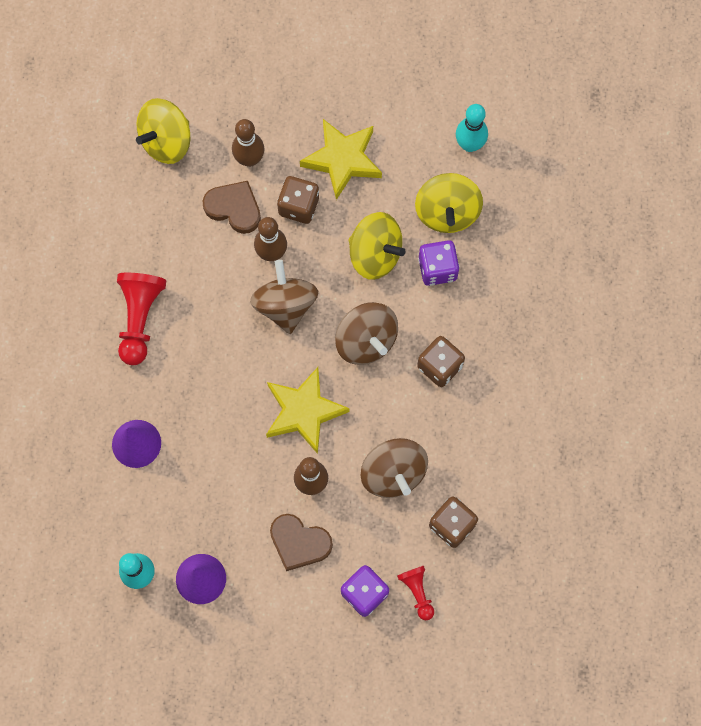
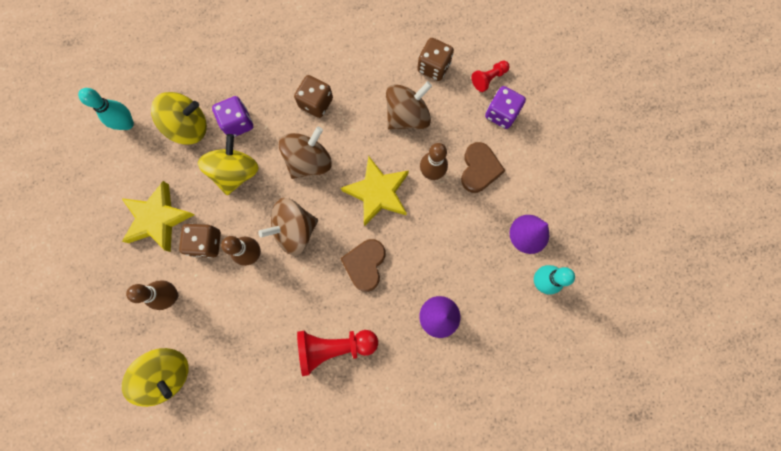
camera: 105 degrees left, 5 degrees up
(234, 208) = (218, 296): brown heart -> brown heart (365, 264)

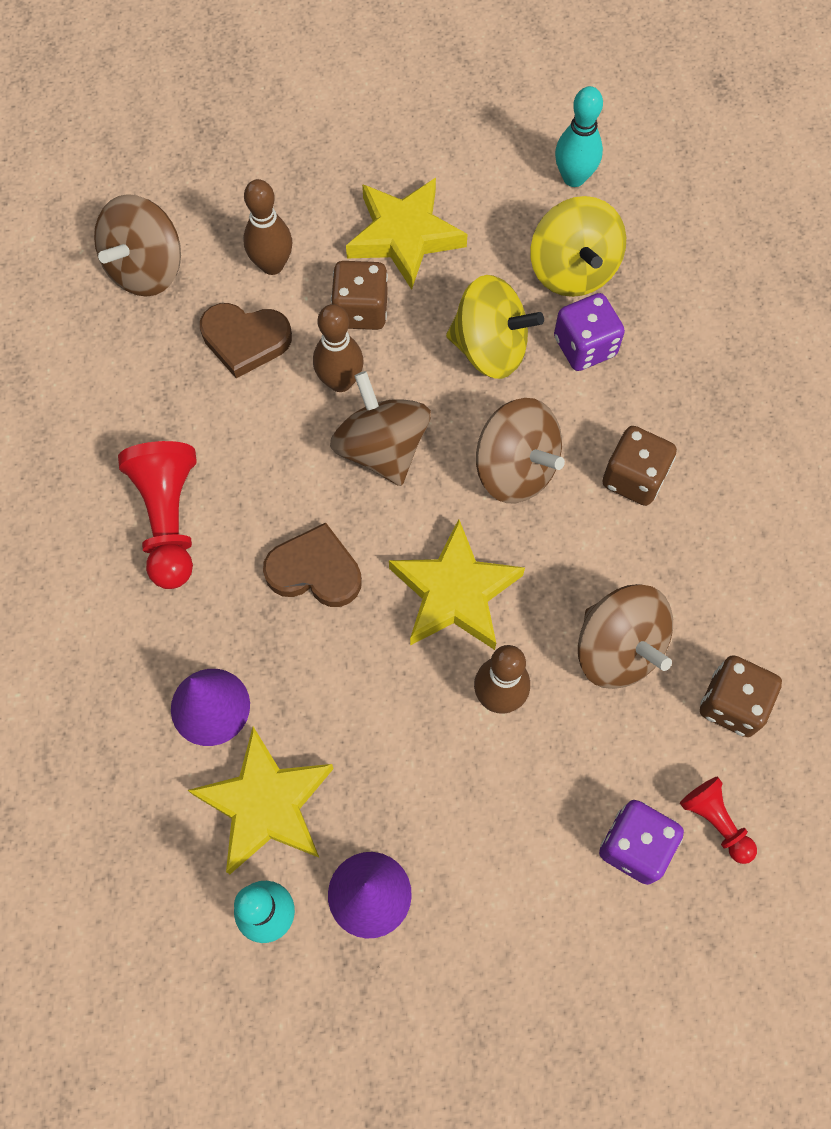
camera: 90 degrees right, 10 degrees down
(168, 373) = (146, 269): yellow spinning top -> brown spinning top
(479, 169) = (508, 794): brown heart -> brown heart (245, 340)
(489, 285) = (266, 804): none -> yellow star

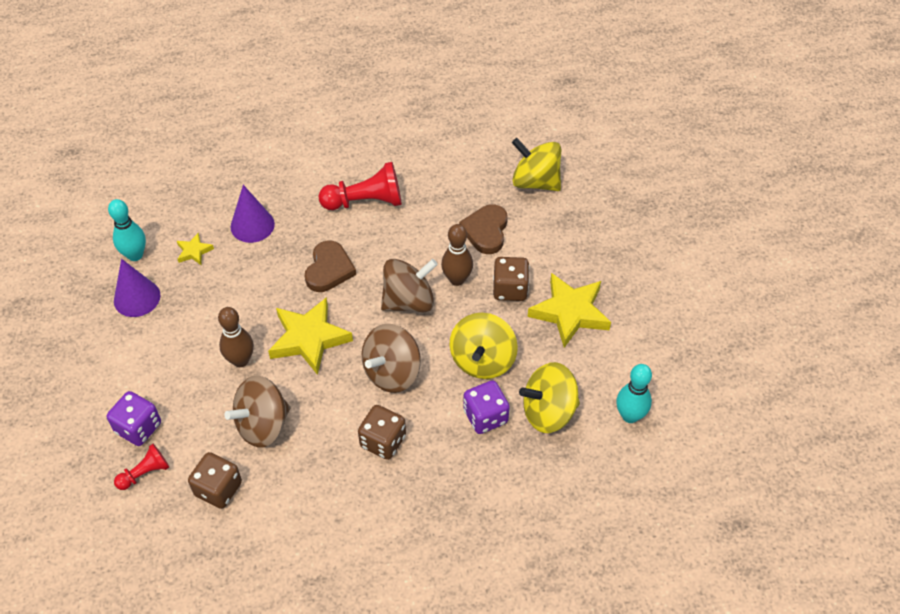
camera: 90 degrees right, 15 degrees down
(146, 269) = (535, 181): brown spinning top -> yellow spinning top
(266, 804) = (194, 251): yellow star -> yellow star, size x0.48
(272, 265) = (542, 242): brown bowling pin -> none

